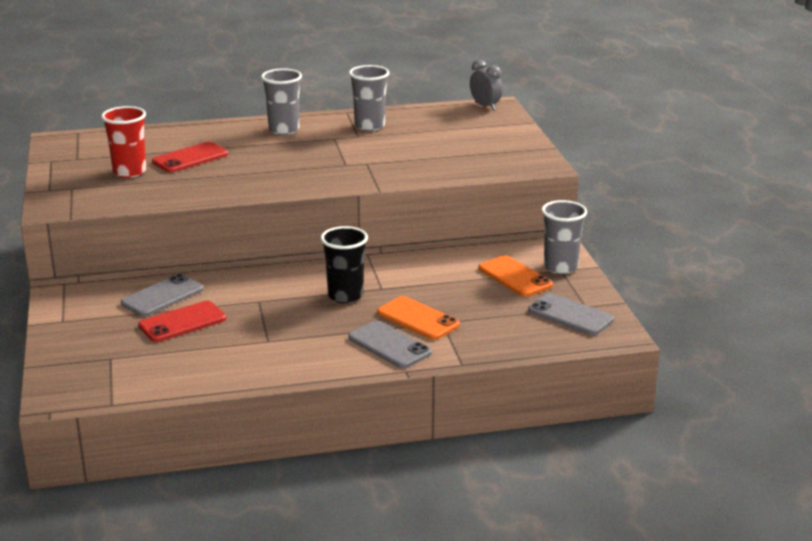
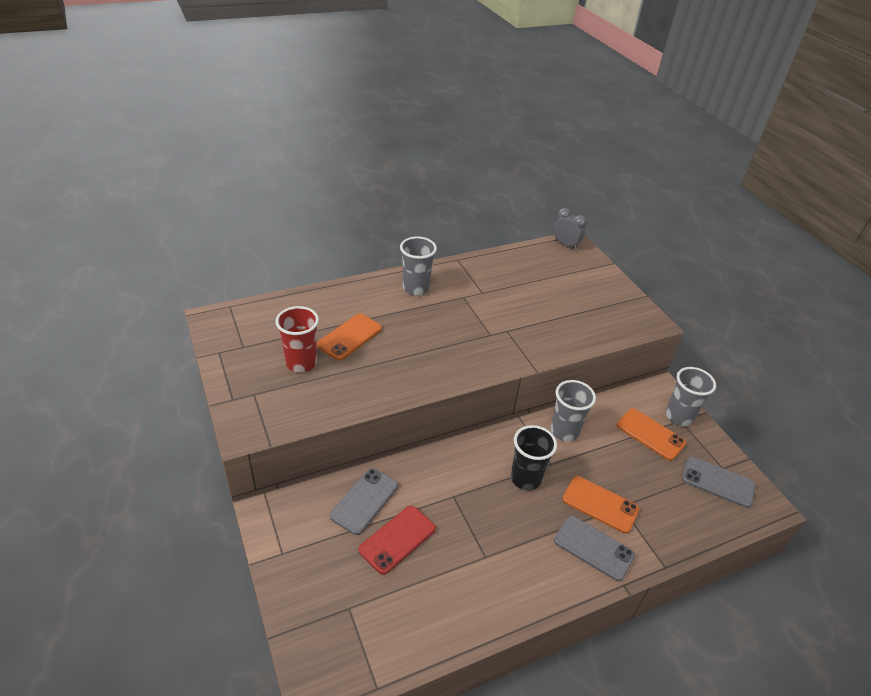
camera: 15 degrees left, 15 degrees up
(190, 158) = (350, 337): red phone -> orange phone
(369, 126) = (485, 278): grey cup -> grey cup (564, 431)

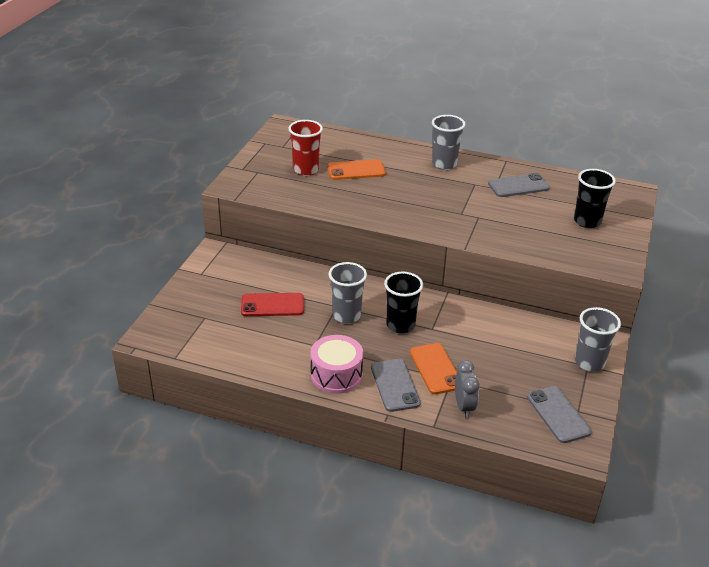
camera: 45 degrees right, 5 degrees down
(364, 501) = (278, 277): grey phone -> grey phone (518, 186)
(540, 576) = (336, 375): none -> pink drum
(564, 431) = (471, 318): grey cup -> grey cup (346, 315)
(565, 245) = (623, 189): grey clock -> grey clock (464, 406)
(581, 289) = (587, 221): none -> black cup
(650, 434) = (544, 358): orange phone -> none

